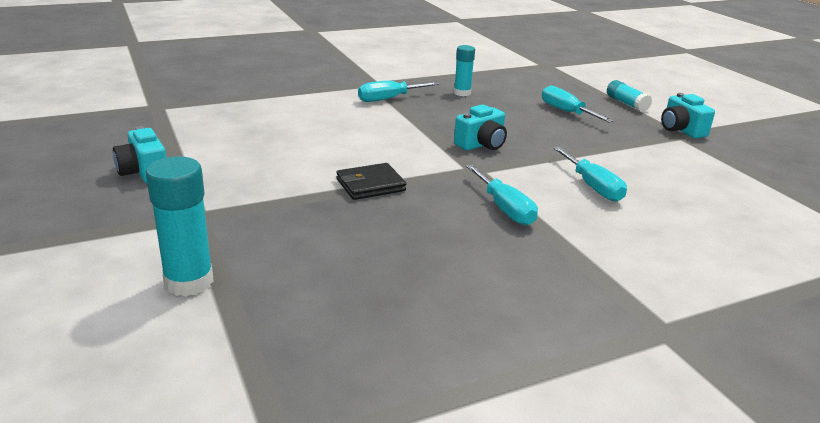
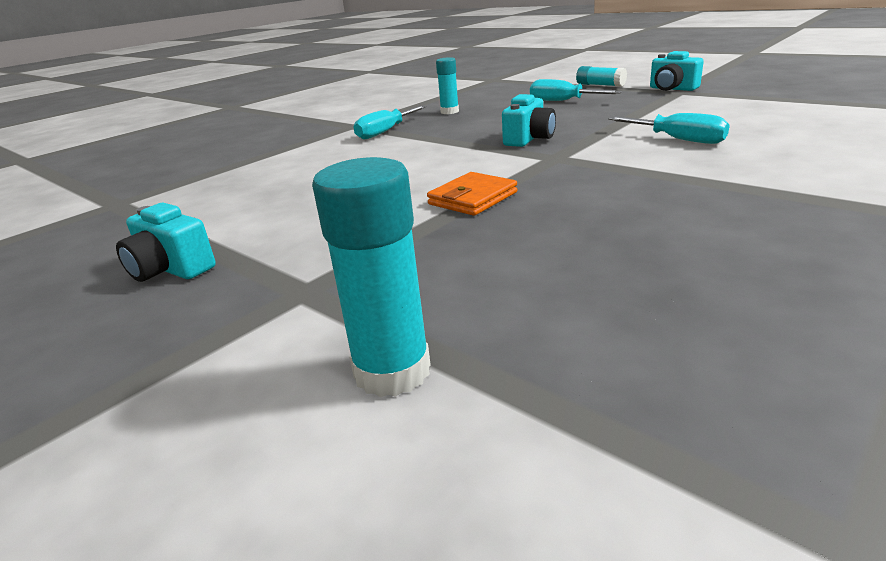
camera: 20 degrees left, 0 degrees up
(370, 185) = (472, 198): black wallet -> orange wallet
(504, 208) = (635, 176): turquoise screwdriver -> none

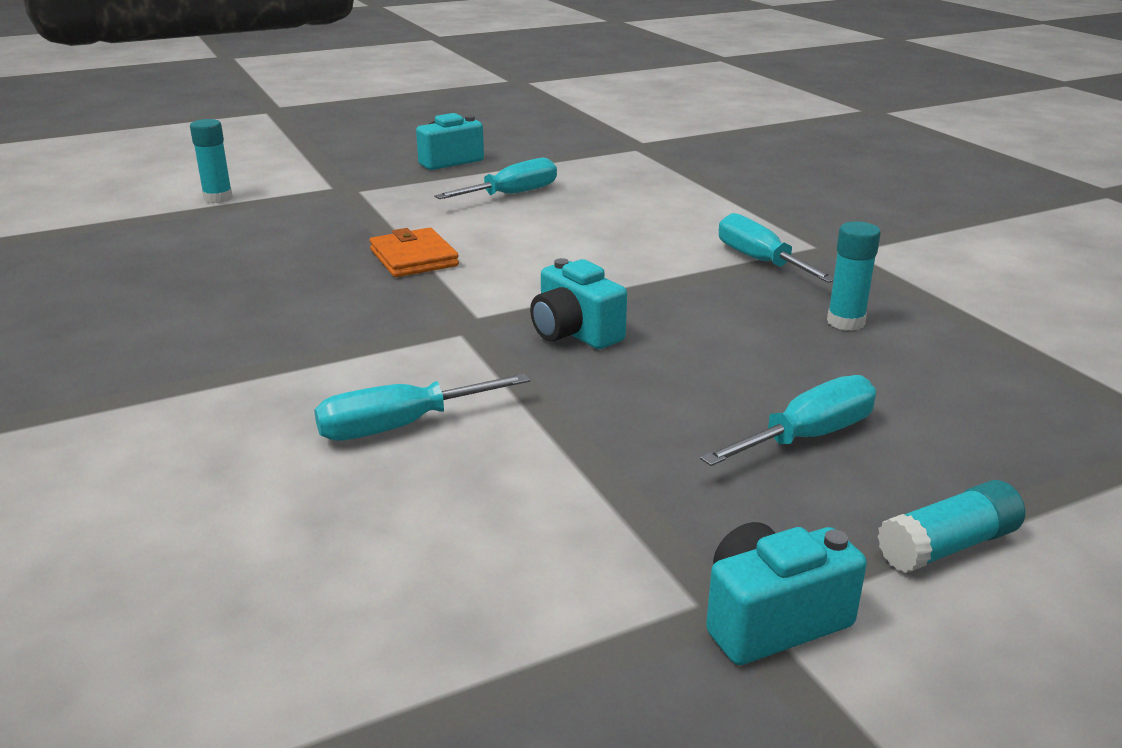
camera: 110 degrees right, 0 degrees up
(289, 210) = (512, 194): none -> turquoise screwdriver
(392, 371) = (218, 198): turquoise glue stick -> turquoise glue stick, size x0.64

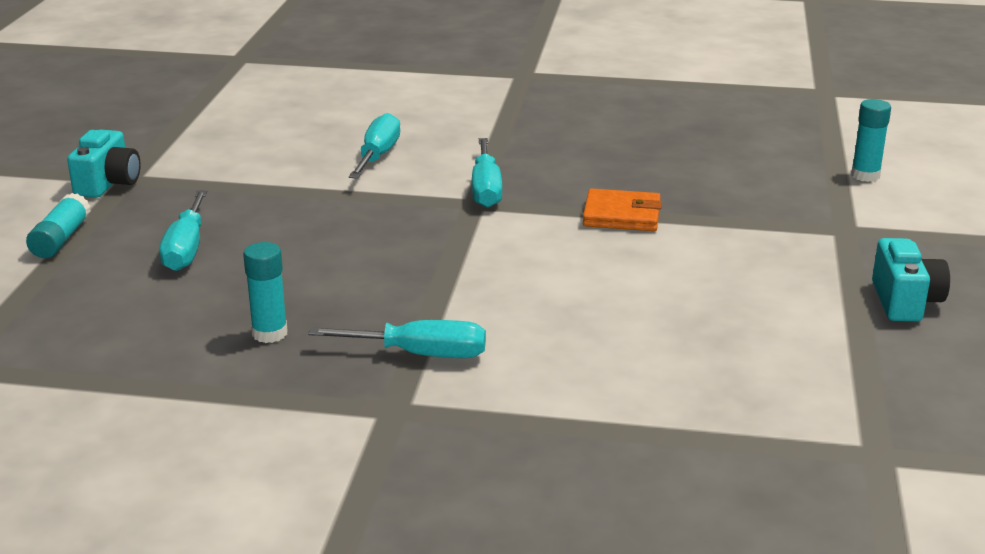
camera: 125 degrees right, 0 degrees up
(512, 194) = (745, 301): turquoise screwdriver -> turquoise screwdriver (486, 189)
(574, 333) = (410, 230): turquoise camera -> none

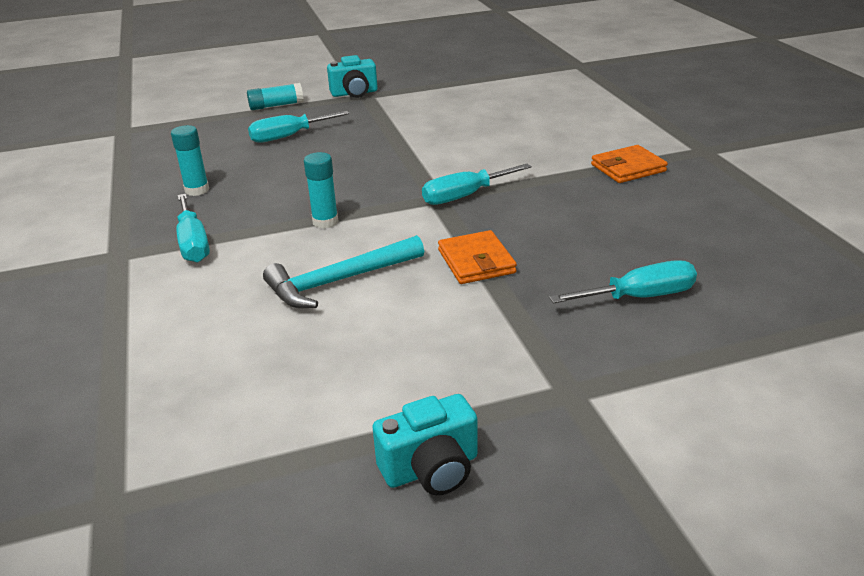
camera: 65 degrees right, 5 degrees up
(378, 156) = (478, 146): turquoise screwdriver -> turquoise screwdriver (639, 297)
(518, 110) = (628, 168): none -> orange wallet
(594, 285) = (339, 281): none -> turquoise hammer
(865, 175) = (726, 379): turquoise glue stick -> turquoise glue stick (325, 221)

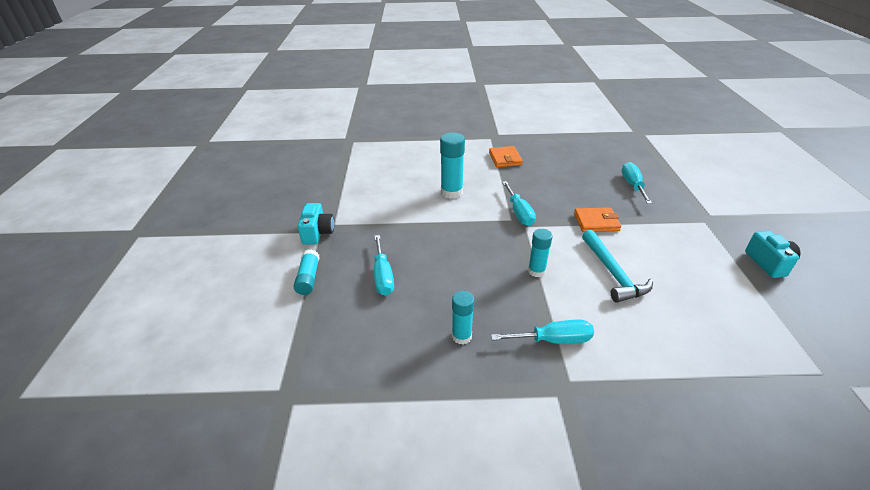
camera: 75 degrees left, 5 degrees up
(489, 144) = (451, 192): none -> turquoise glue stick

